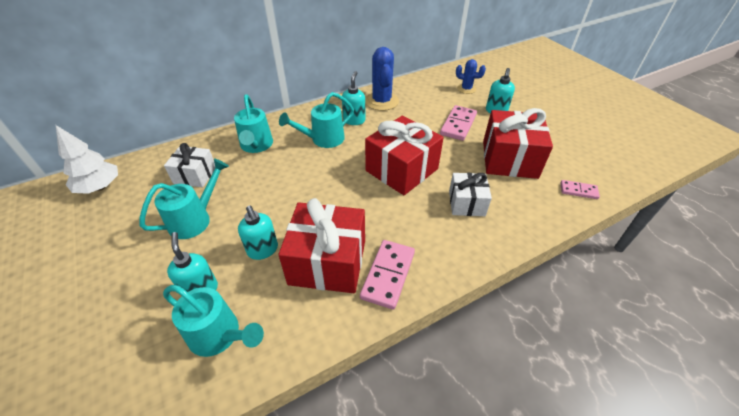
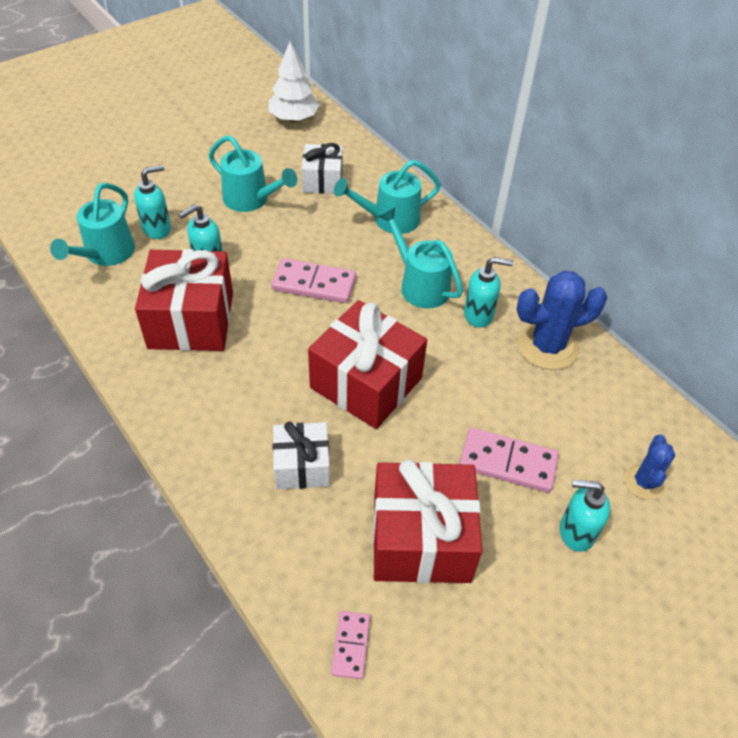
camera: 80 degrees right, 5 degrees up
(388, 275) = (171, 378): pink domino -> pink domino (314, 284)

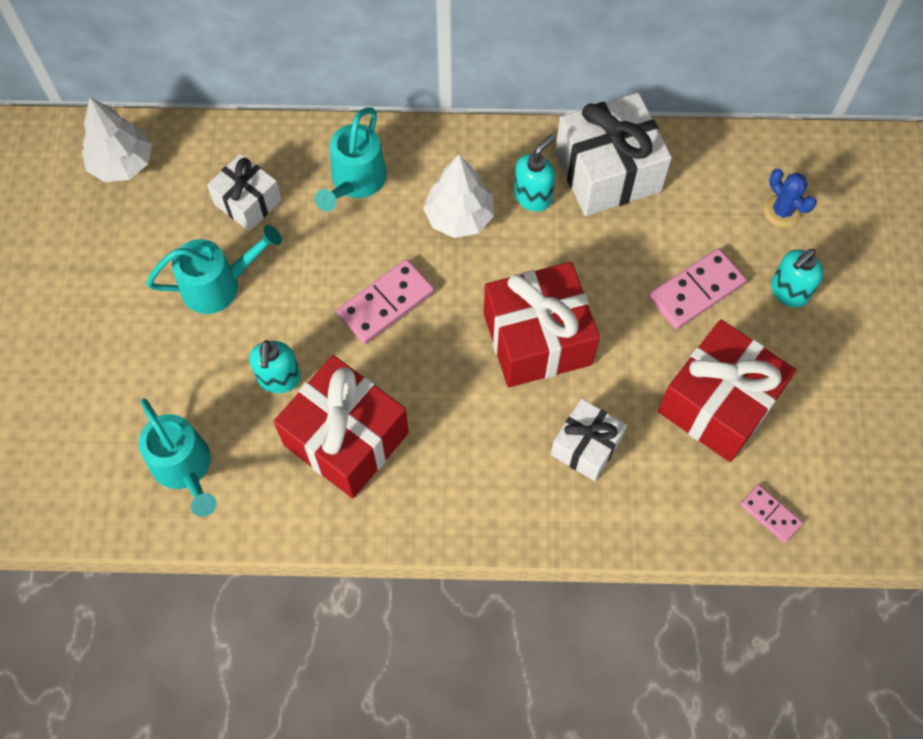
camera: 50 degrees left, 15 degrees up
(157, 228) = (187, 398): turquoise soap dispenser -> none
(419, 284) = (459, 217): turquoise watering can -> white tree
(547, 346) = (607, 172): blue cactus -> white gift

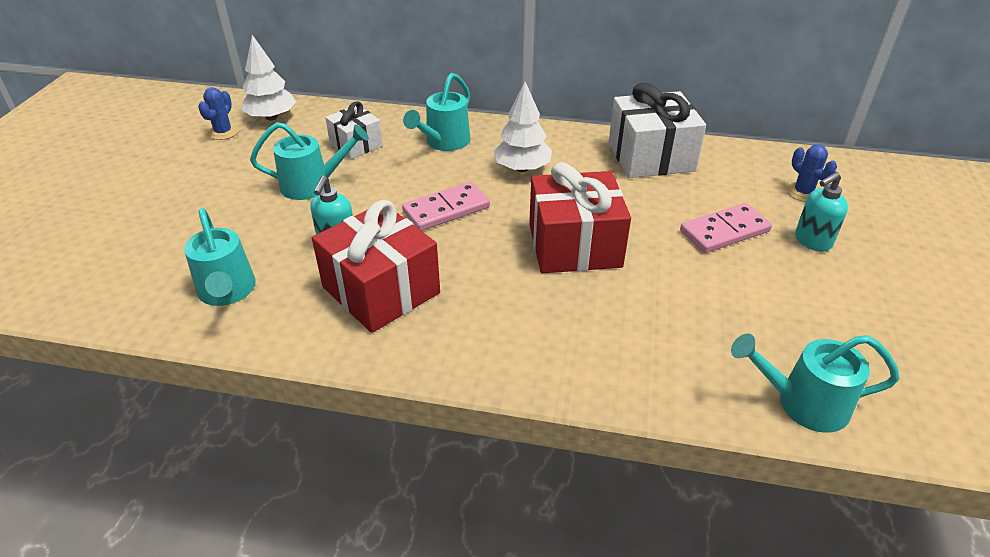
camera: 10 degrees right, 25 degrees down
(71, 203) = (223, 132): none -> blue cactus
(533, 196) = (586, 163): turquoise soap dispenser -> none
(586, 446) = (609, 324): white gift -> none
(718, 404) = (744, 309): red gift -> none
(770, 514) = (802, 403): pink domino -> turquoise watering can

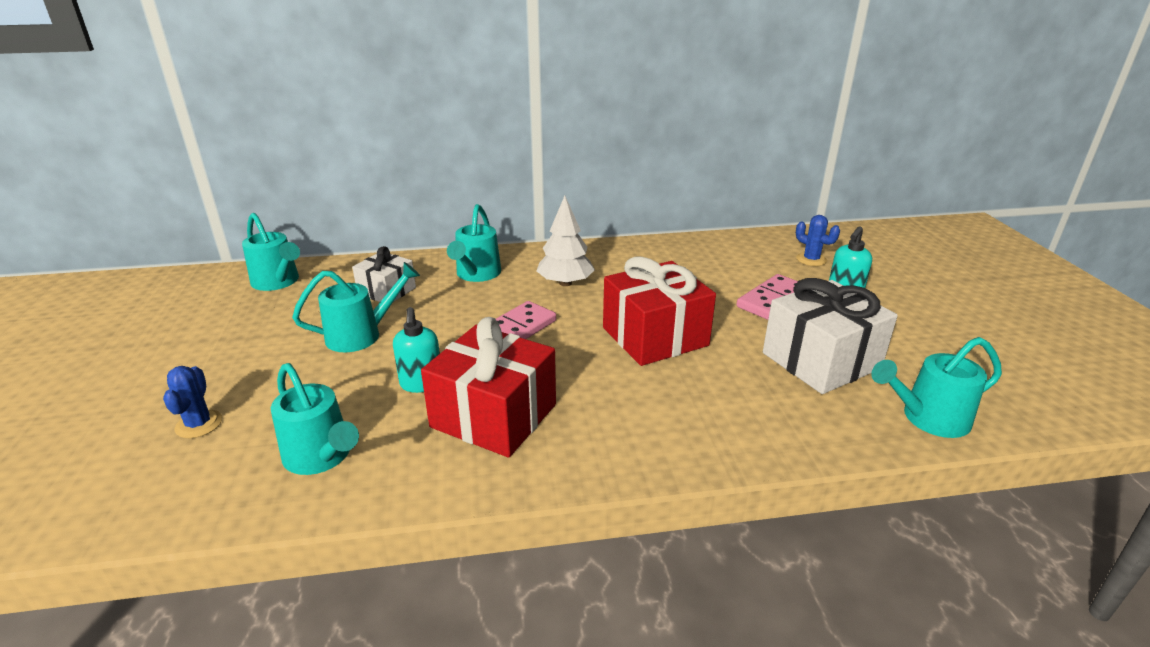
camera: 20 degrees left, 10 degrees down
(223, 132) = (229, 305): blue cactus -> blue cactus (199, 424)
(271, 117) = (278, 282): white tree -> turquoise watering can
(650, 157) = (672, 254): white gift -> white gift (820, 360)

